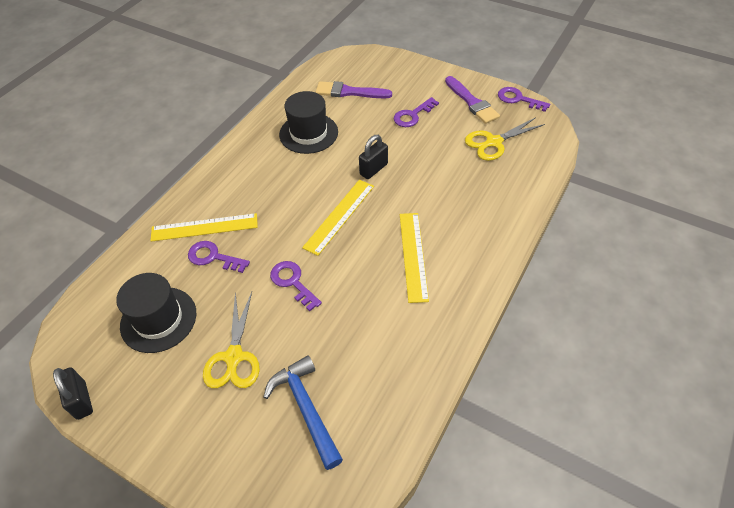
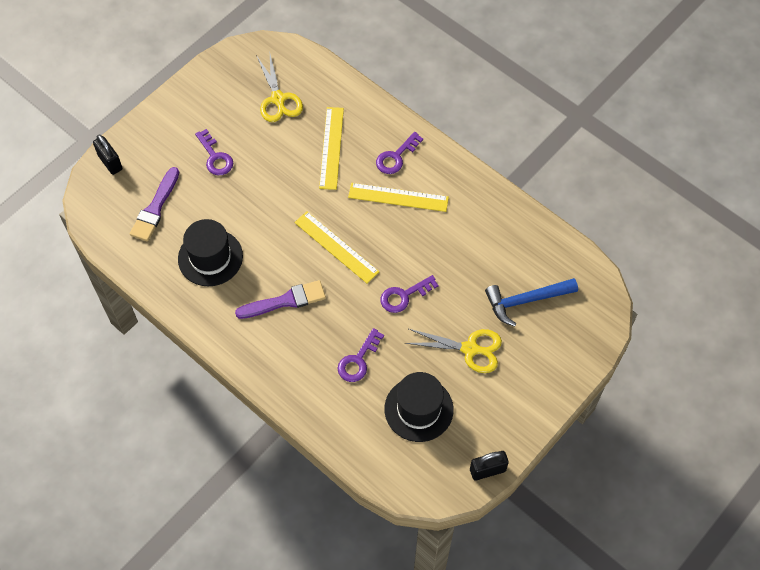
camera: 80 degrees left, 10 degrees up
(204, 227) = (318, 367): yellow ruler -> yellow ruler (331, 148)
(373, 169) = (283, 207): black padlock -> black padlock (110, 162)
(472, 102) = (213, 101): purple brush -> purple brush (285, 301)
(518, 99) = (223, 60): purple key -> purple key (396, 157)

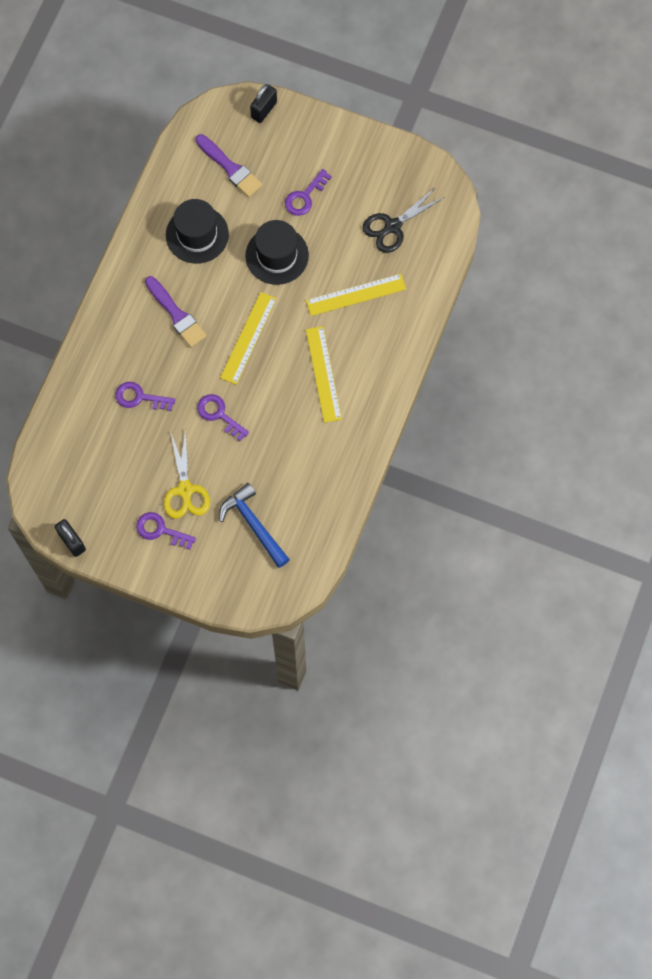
camera: 70 degrees right, 10 degrees up
(155, 208) = (230, 168): purple brush -> purple brush turned 135 degrees counterclockwise
(278, 99) = (392, 226): yellow scissors -> black scissors
(396, 157) = (368, 357): purple key -> purple key (160, 530)
(418, 409) = (110, 465): black hat -> black hat (277, 255)

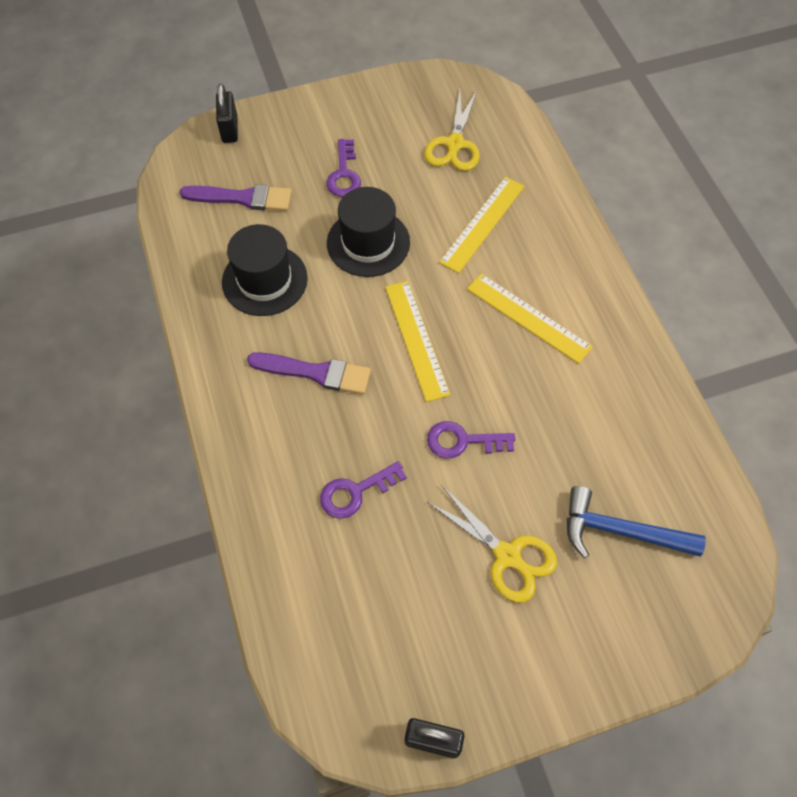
camera: 40 degrees left, 10 degrees down
(160, 530) = (526, 628): purple key -> none
(392, 226) = (454, 144): black scissors -> yellow scissors

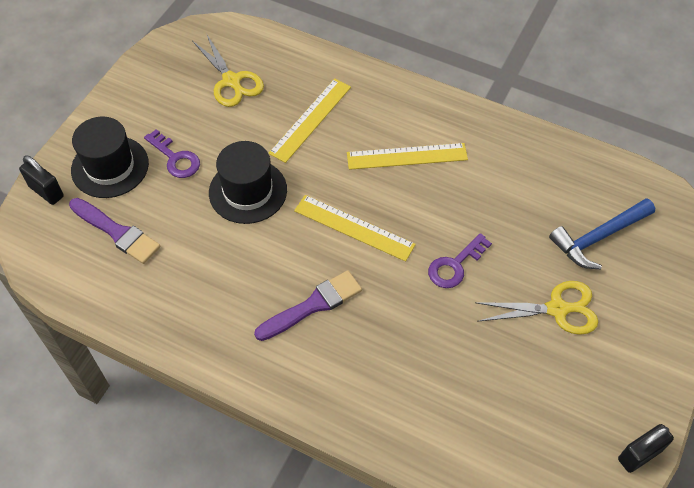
camera: 45 degrees left, 5 degrees down
(242, 198) = (117, 232): purple brush -> purple brush turned 75 degrees clockwise
(264, 280) = (203, 275): black hat -> black hat (110, 167)
(356, 492) = (428, 356): purple key -> none
(482, 223) = (310, 119): yellow ruler -> yellow ruler turned 45 degrees clockwise

